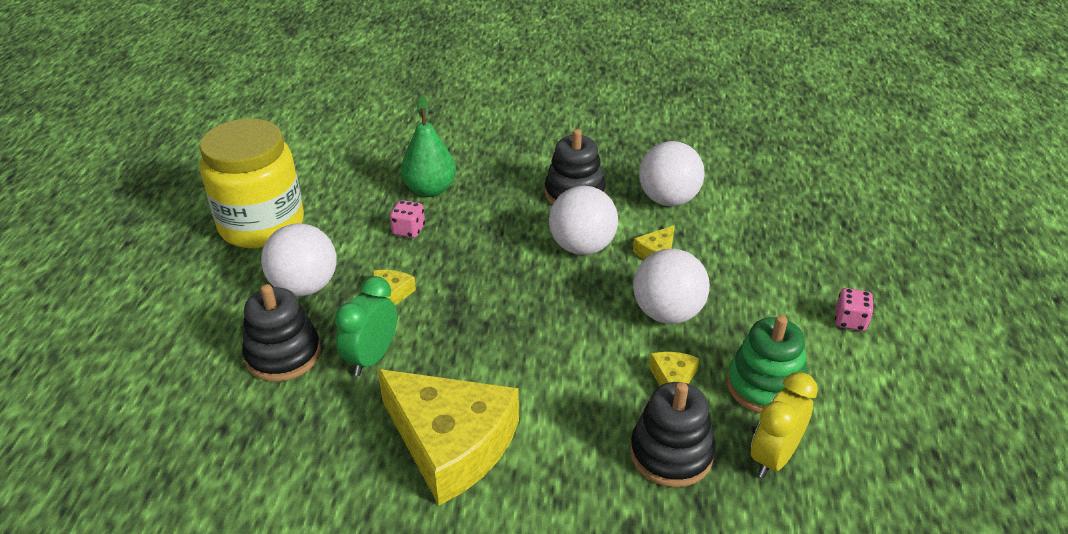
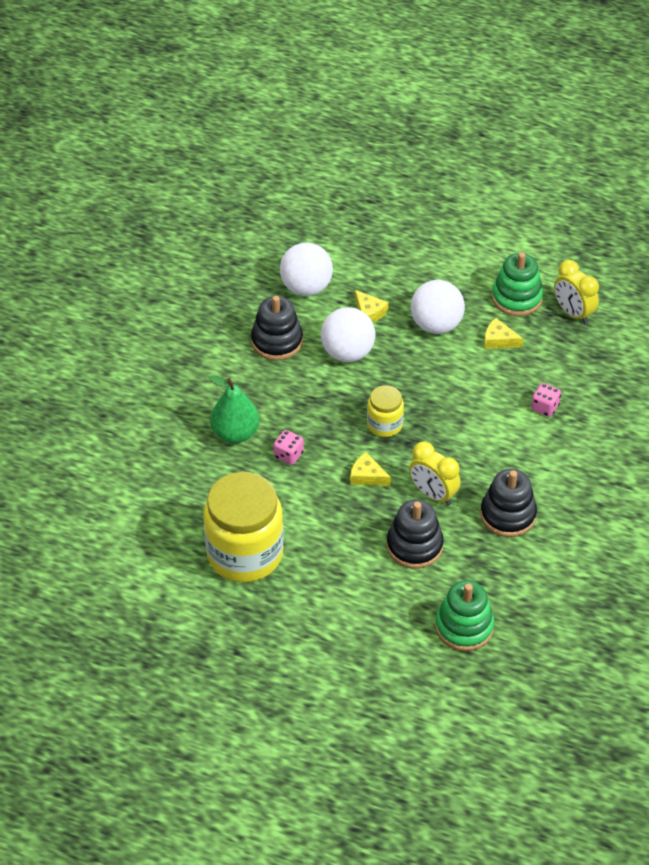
camera: 75 degrees left, 10 degrees up
(147, 425) = (464, 627): none -> green stacking toy
(305, 286) = (340, 528): white ball -> none
(372, 358) = (433, 494): green clock -> yellow clock
(451, 443) = (524, 462): yellow cheese -> none
(477, 296) = (384, 424): none -> yellow jar
(671, 453) = (559, 358): black stacking toy -> black stacking toy (508, 515)
(850, 321) = (472, 237): pink dice -> pink dice (545, 407)

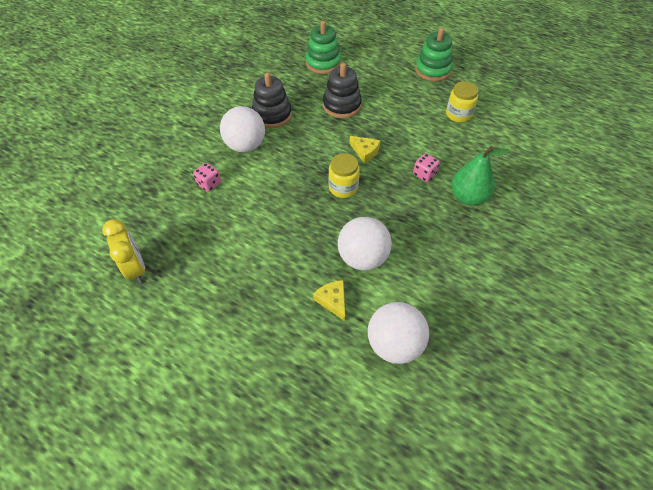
camera: 170 degrees left, 5 degrees up
(245, 554) = (458, 114): yellow jar -> yellow jar, size x0.49
(277, 341) = (429, 280): black stacking toy -> none
(433, 494) = (319, 134): yellow clock -> none
(436, 325) = (271, 275): white ball -> white ball (245, 146)
(499, 340) = (219, 250): yellow cheese -> none
(517, 298) = (180, 295): green stacking toy -> green stacking toy (432, 70)

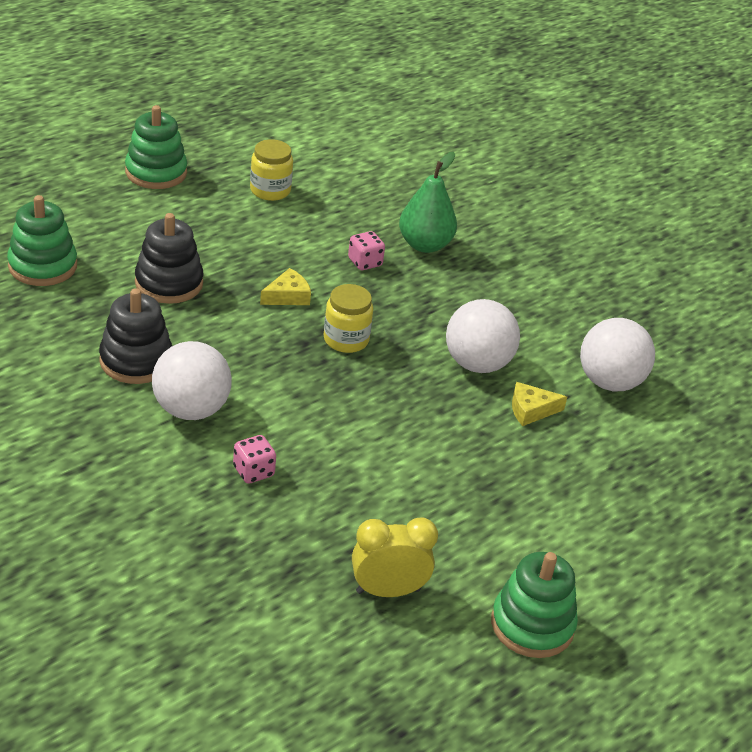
camera: 75 degrees left, 15 degrees down
(127, 352) = (532, 625): none -> green stacking toy

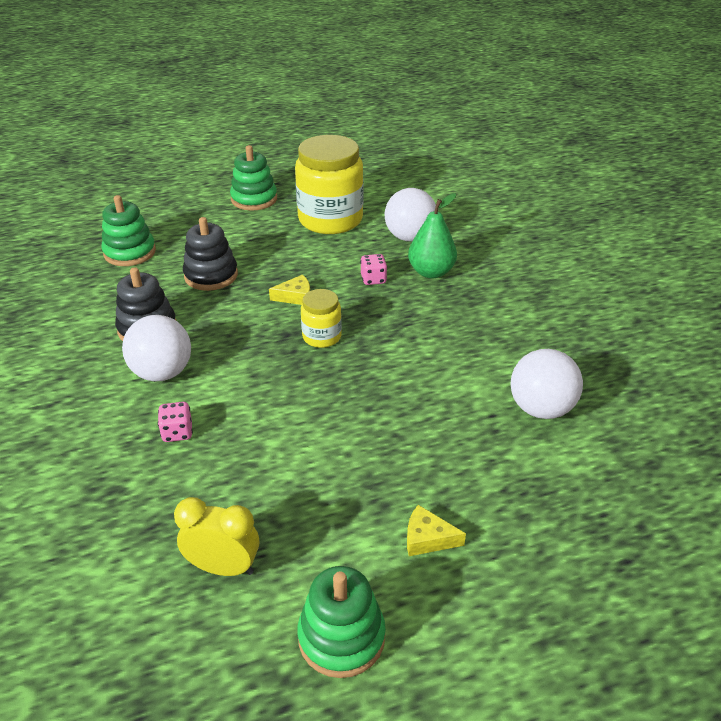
camera: 25 degrees right, 0 degrees up
(270, 190) = (330, 219): yellow jar -> yellow jar, size x2.02
(477, 364) = (423, 373): white ball -> white ball (409, 237)
(531, 410) = (452, 422): yellow cheese -> yellow cheese (427, 538)

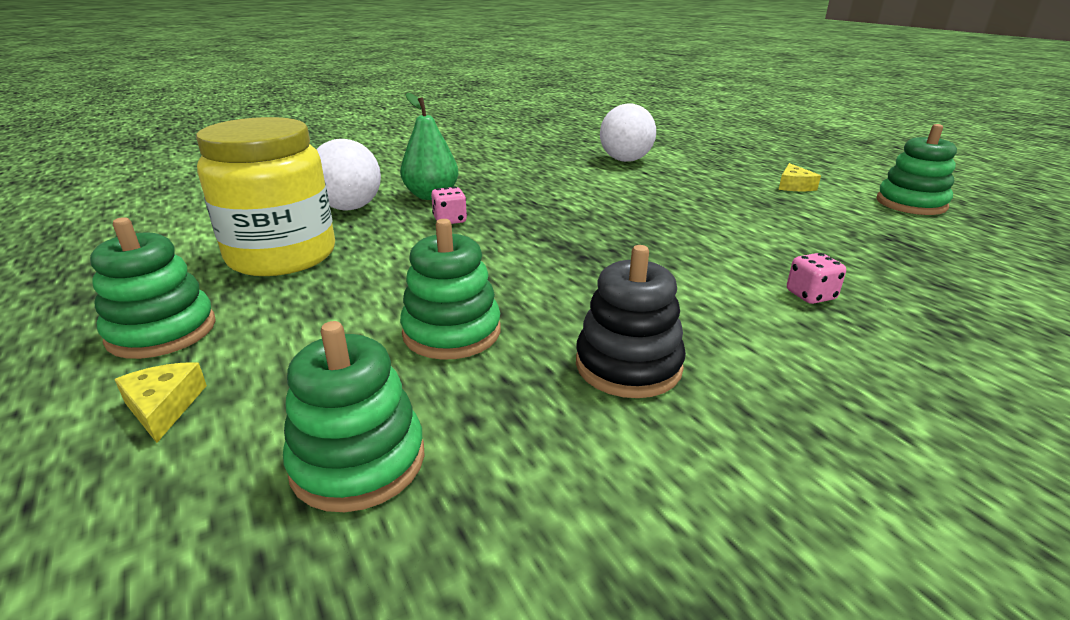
camera: 100 degrees left, 10 degrees down
(162, 373) = (720, 328): white ball -> none
(211, 275) = (452, 332): black stacking toy -> green stacking toy
(223, 567) = (927, 246): yellow clock -> none
(295, 297) = (498, 259): yellow cheese -> yellow cheese (164, 407)
(322, 336) = (577, 237): yellow jar -> none

